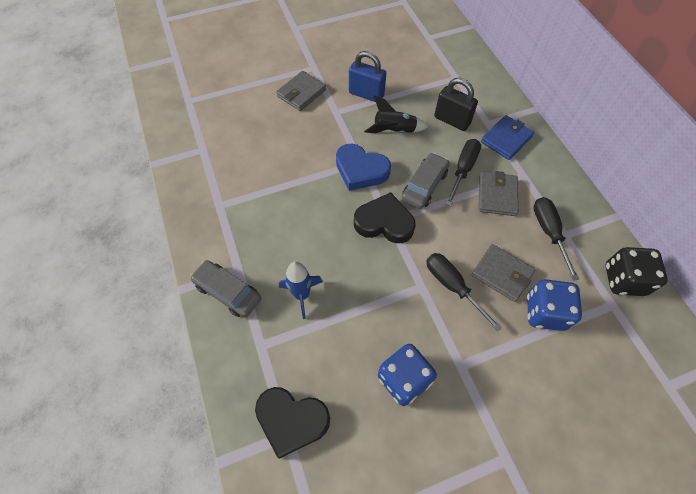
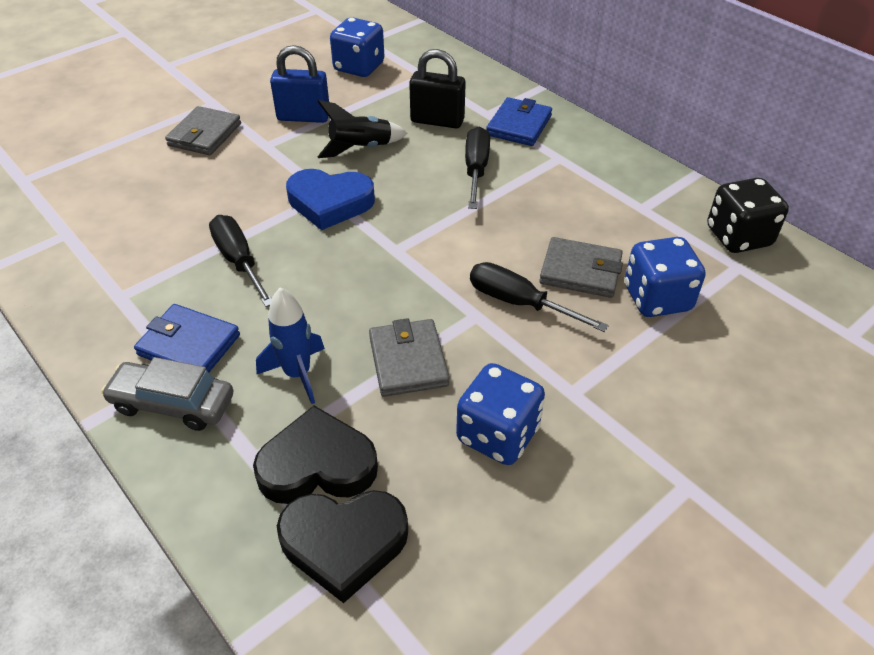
camera: 20 degrees left, 15 degrees down
(248, 253) = (189, 345): none -> blue wallet
(384, 222) = (389, 254): black heart -> black heart (317, 465)
(415, 60) = (359, 67): none -> blue dice
(424, 185) = (430, 199): grey car -> none
(497, 195) = (534, 187): grey wallet -> grey wallet (408, 361)
(549, 232) = (620, 211): black screwdriver -> black screwdriver (239, 261)

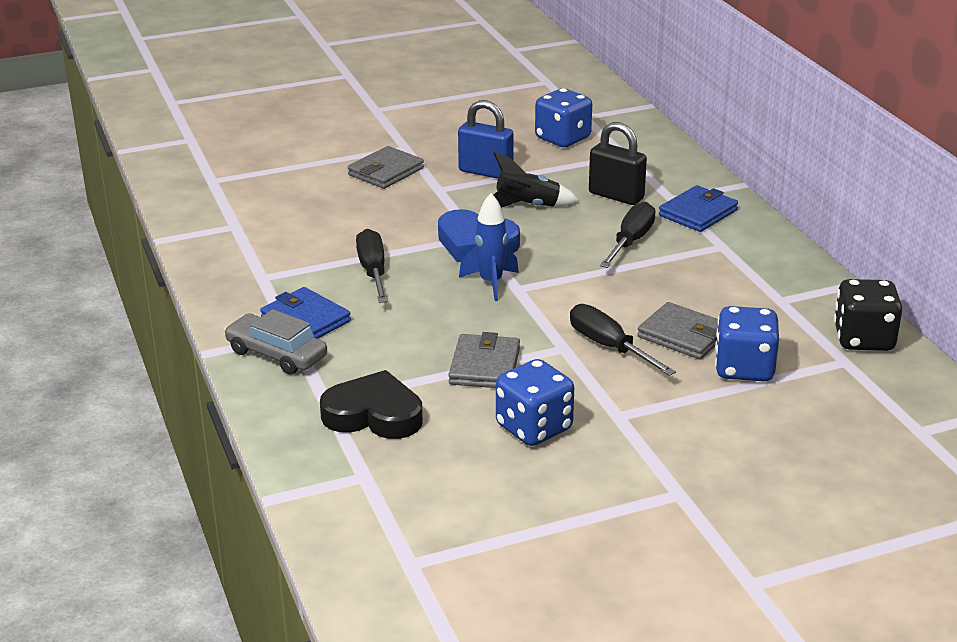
camera: 20 degrees right, 15 degrees down
(297, 374) = (386, 356): blue rocket -> blue rocket (491, 283)
(344, 543) = (371, 463): black heart -> none

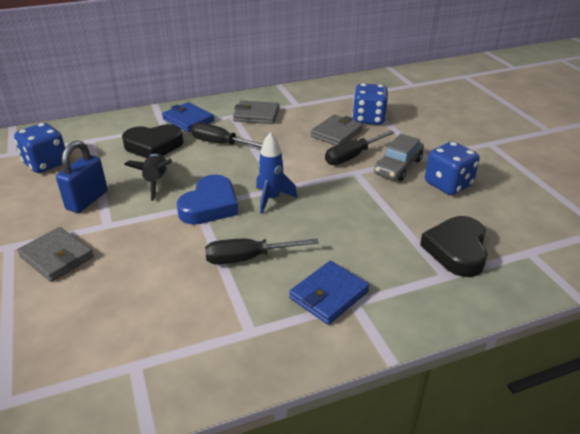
camera: 90 degrees left, 5 degrees up
(276, 354) = (386, 309): grey car -> grey car (398, 167)
(485, 366) = (383, 202): grey wallet -> grey wallet (256, 115)
(616, 196) = (153, 146): black padlock -> black heart
(863, 339) = (335, 88): black dice -> none

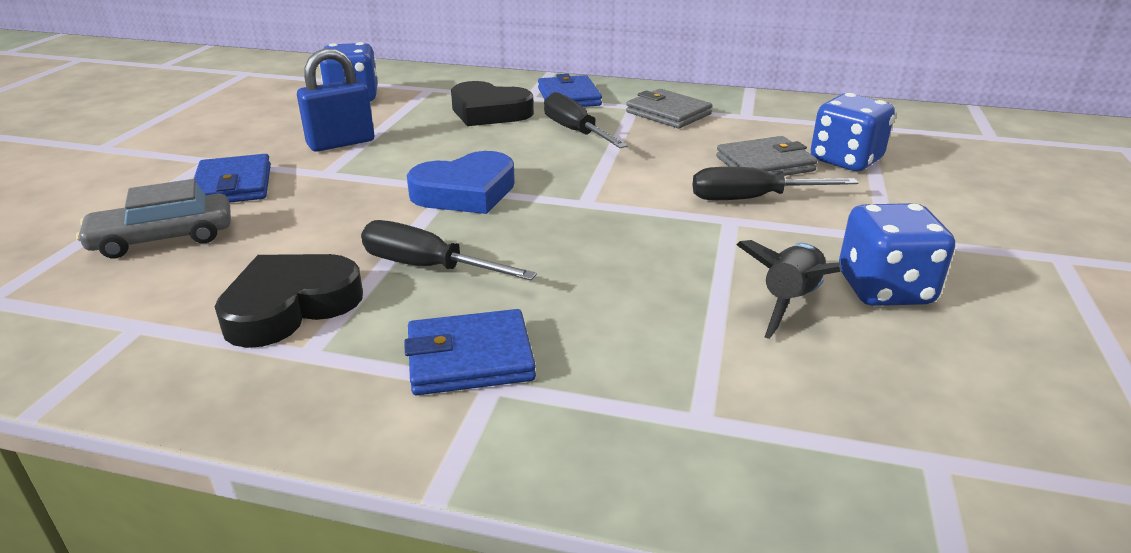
camera: 35 degrees right, 5 degrees down
(56, 257) = (233, 185): grey wallet -> blue wallet
(156, 181) = (439, 148): black rocket -> black rocket (789, 301)
(271, 199) = (556, 211): blue rocket -> none
(398, 167) = (816, 235): grey car -> grey car (163, 238)
(456, 250) = (773, 391): black heart -> black heart (290, 306)

